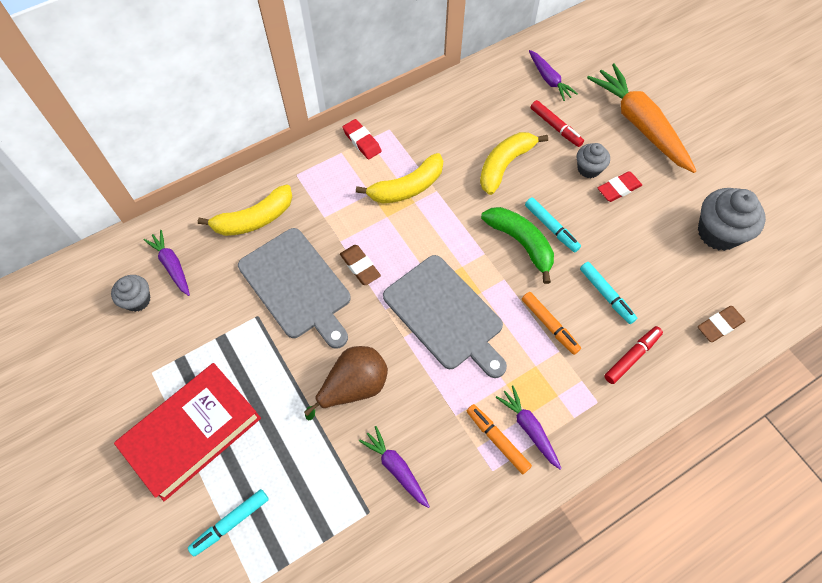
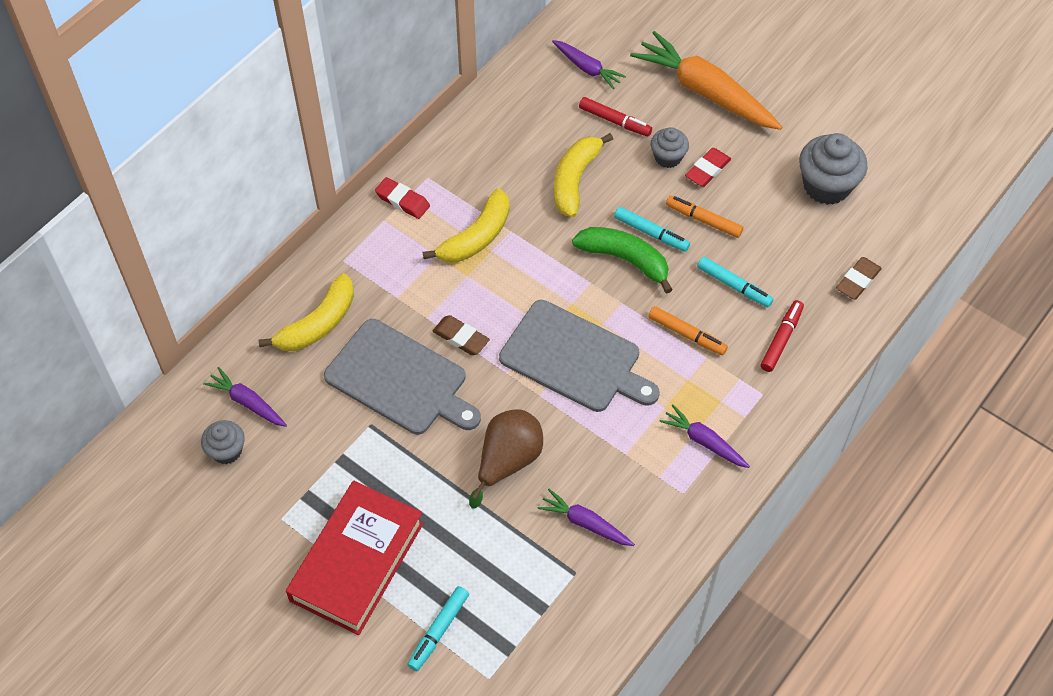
camera: 20 degrees left, 5 degrees down
(497, 440) = (676, 463): orange marker -> orange marker (703, 220)

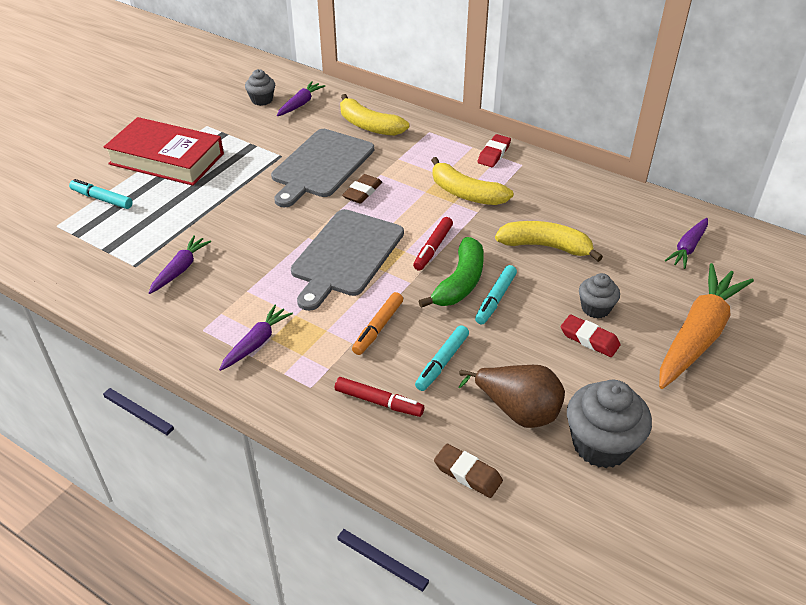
camera: 85 degrees right, 15 degrees down
(508, 461) = (244, 223): brown pear -> brown pear (517, 411)
(615, 121) = (628, 269): red marker -> red marker (433, 248)
(703, 220) = (522, 337): orange marker -> none

